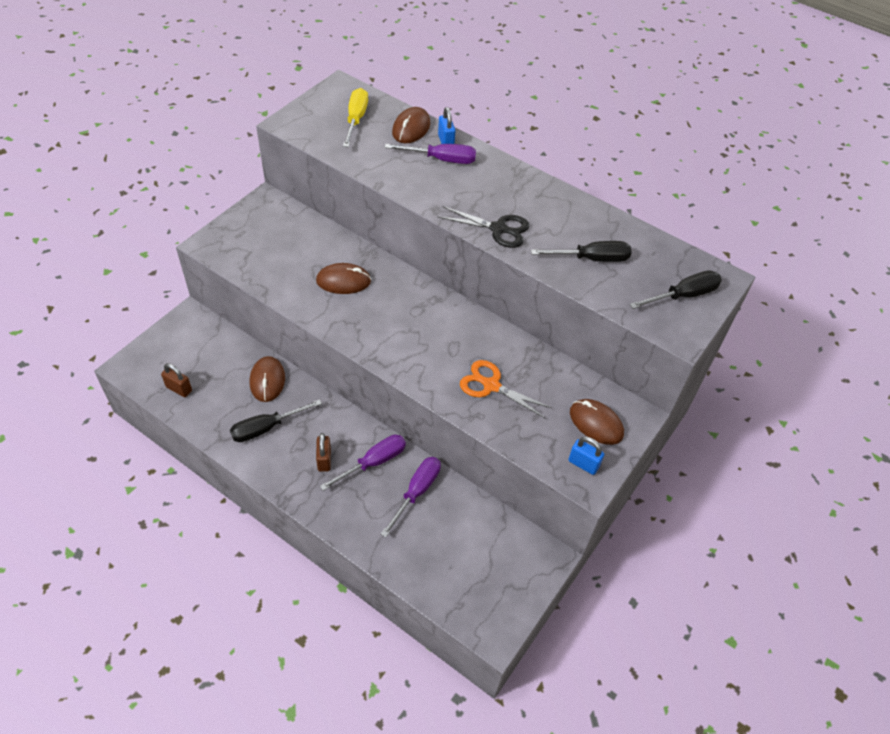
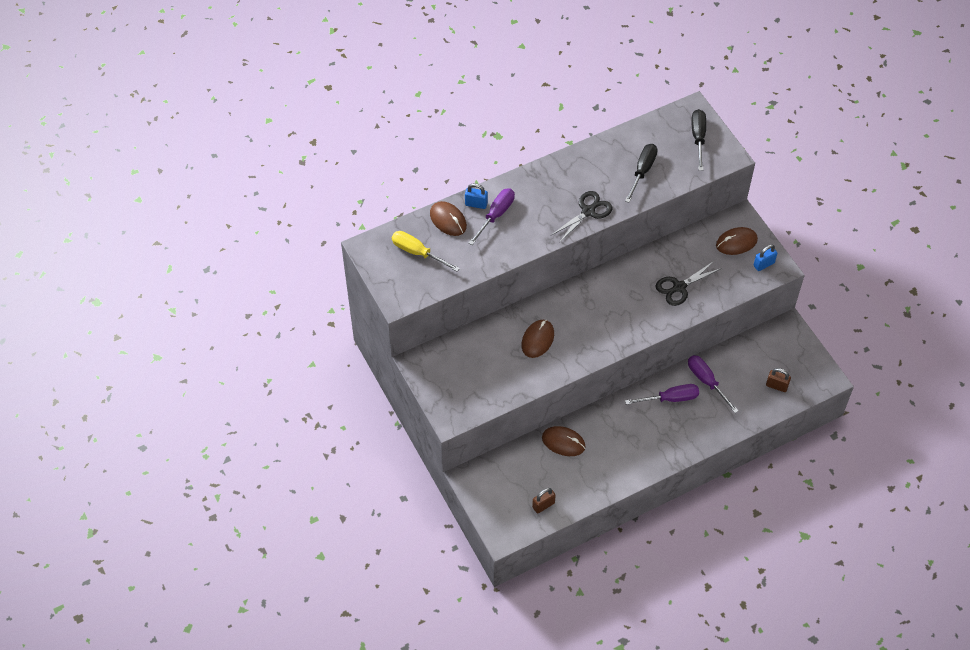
camera: 60 degrees left, 5 degrees up
(266, 428) = (609, 457): black screwdriver -> none
(324, 460) = (654, 428): brown padlock -> brown padlock (776, 386)
(373, 462) = (670, 398): purple screwdriver -> purple screwdriver turned 90 degrees clockwise
(491, 385) = (679, 287): orange scissors -> black scissors

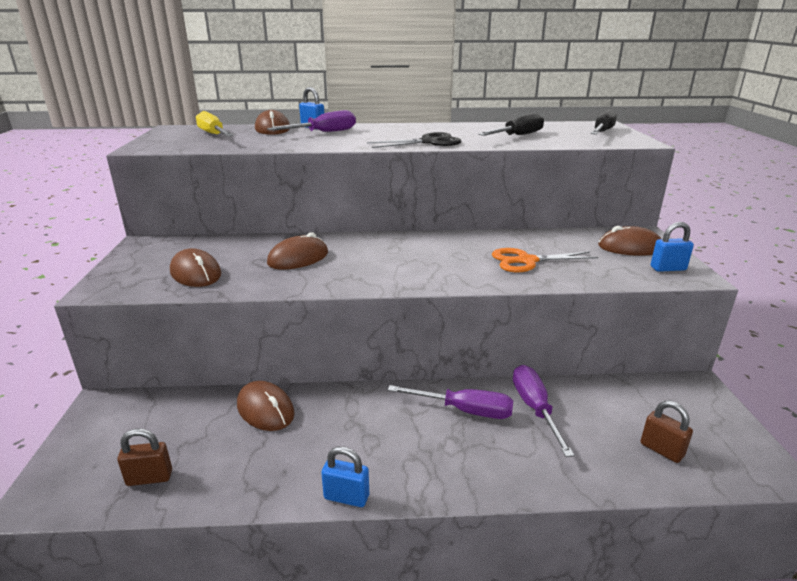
camera: 25 degrees right, 30 degrees down
(490, 381) = (195, 273): none -> brown mouse
(643, 475) = (346, 497): none -> blue padlock
(679, 287) = (526, 261): black scissors -> orange scissors

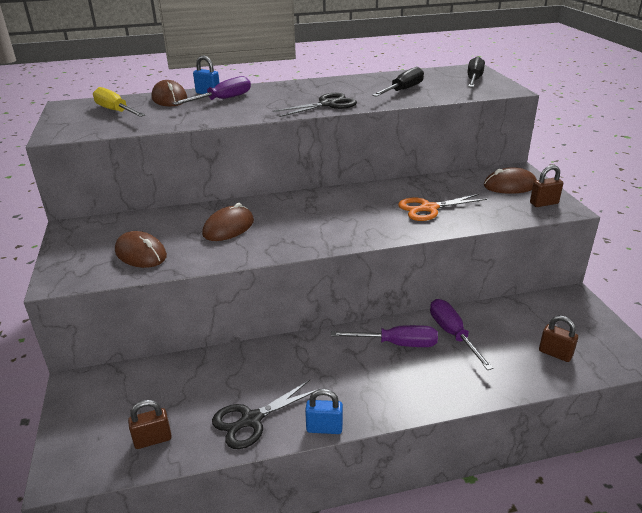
camera: 10 degrees left, 5 degrees up
(265, 409) = (228, 367): brown mouse -> none
(266, 473) = (251, 420): none -> black scissors
(668, 268) = (544, 203): blue padlock -> brown padlock

